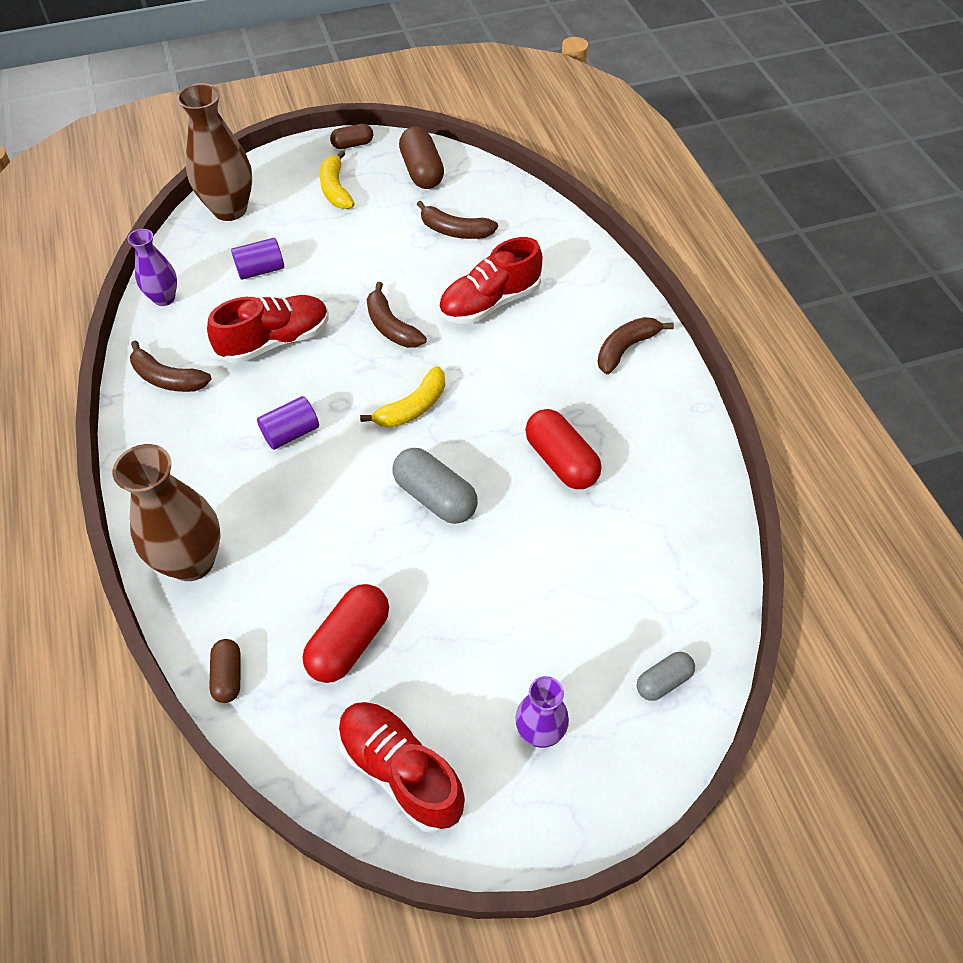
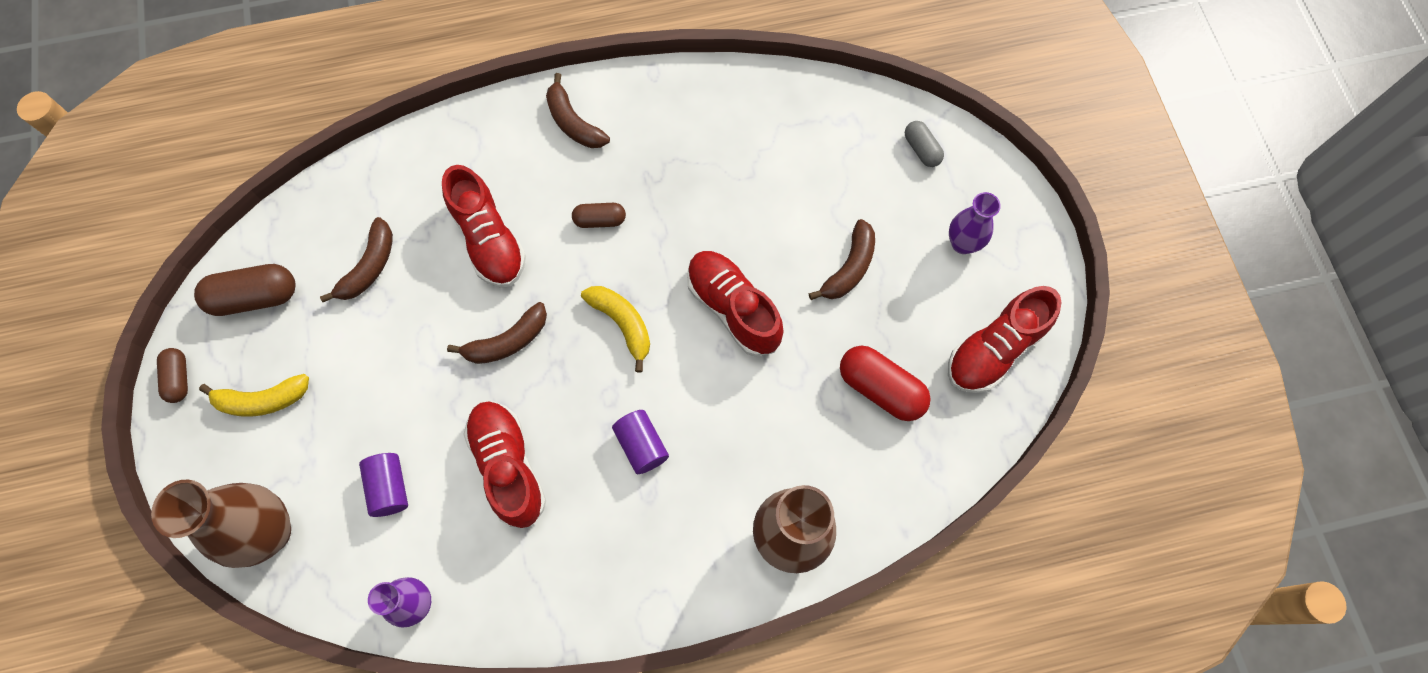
camera: 85 degrees left, 15 degrees up
(167, 378) = (547, 586): brown banana -> brown banana (849, 268)
(228, 676) = (910, 494): brown capsule -> brown capsule (600, 220)
(435, 497) = (733, 309): grey capsule -> red shoe
(561, 461) = (703, 196): red capsule -> none

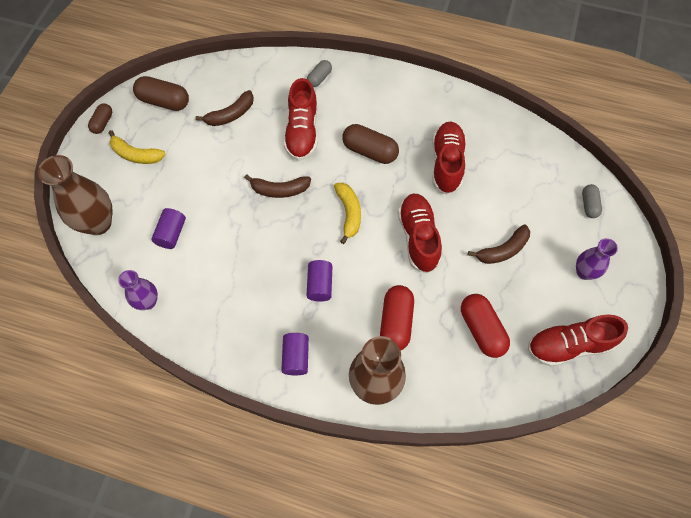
camera: 30 degrees right, 5 degrees down
(467, 148) = (319, 78): none -> grey capsule
(508, 466) = (240, 256): red shoe -> red shoe (446, 163)
(573, 122) = (386, 92): brown banana -> none
(600, 220) = (370, 151): brown capsule -> brown capsule, size x1.71
(667, 561) = (296, 357): none -> purple cylinder
(769, 440) = (396, 322): none -> red capsule

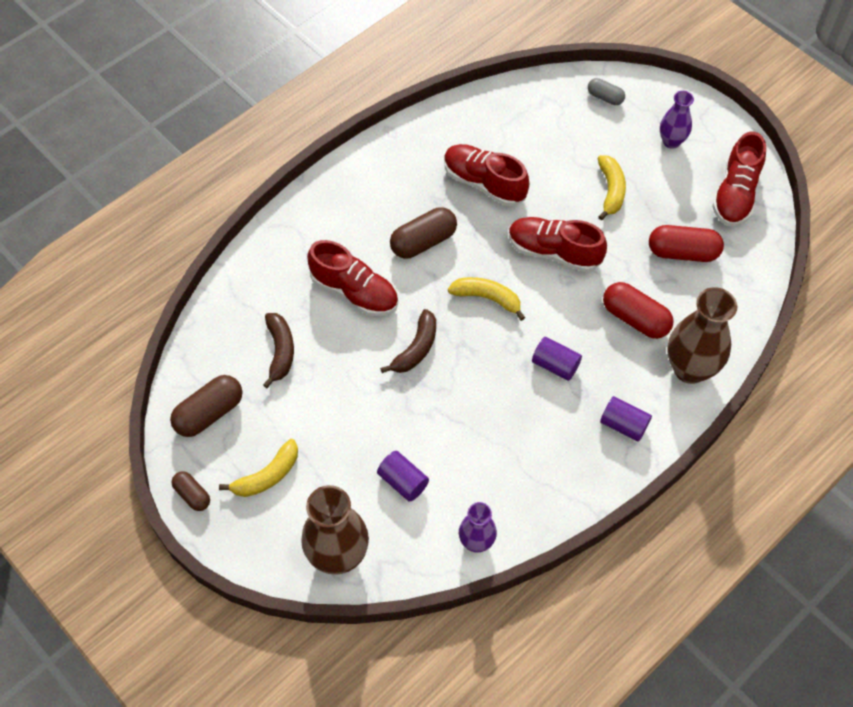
camera: 60 degrees left, 5 degrees down
(319, 78) = (293, 241): grey capsule -> none
(502, 250) = (610, 191): brown banana -> yellow banana

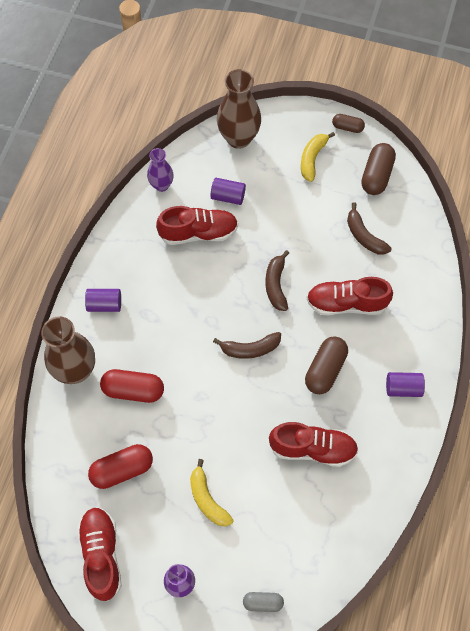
camera: 150 degrees right, 5 degrees up
(487, 298) = (250, 349): yellow banana -> brown banana
(554, 252) = (222, 415): red shoe -> red shoe (198, 233)
(555, 365) = (173, 323): purple cylinder -> purple cylinder (403, 388)

